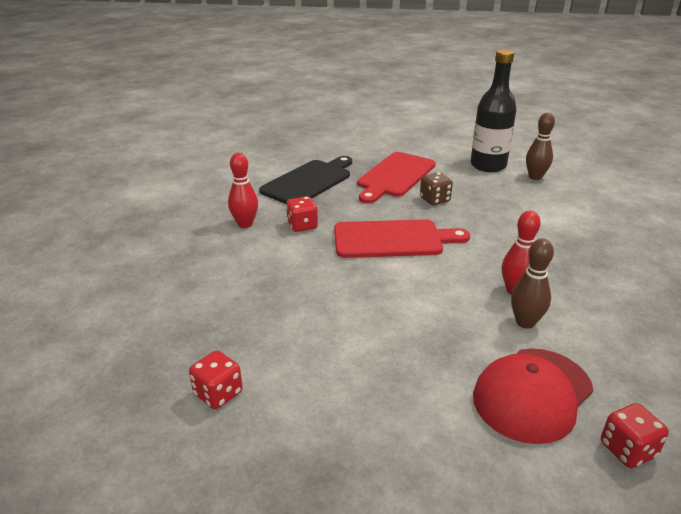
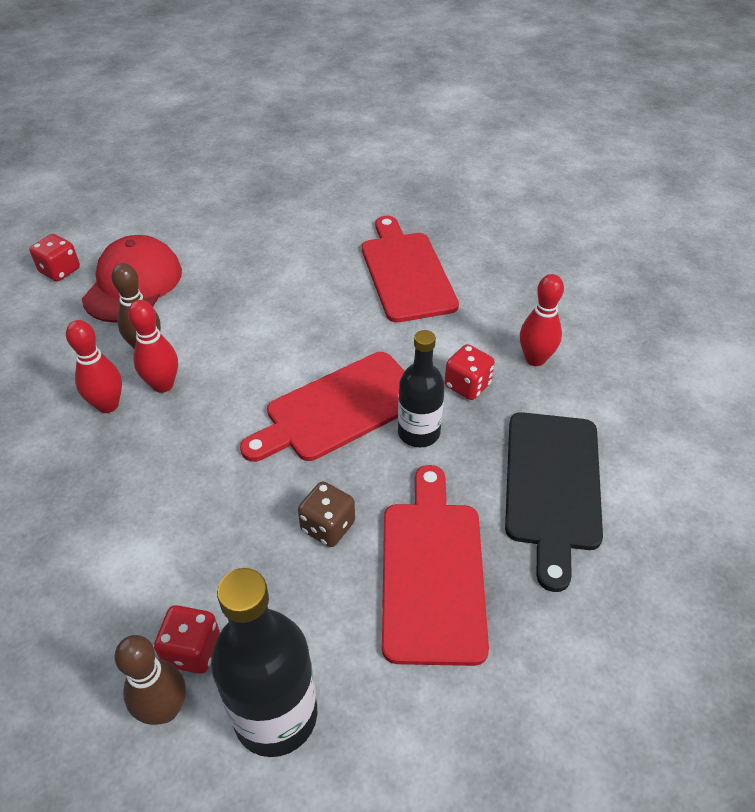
camera: 150 degrees right, 15 degrees up
(218, 393) = (366, 206): red dice -> red dice (192, 650)
(260, 306) = (406, 272): none -> red cutting board
(354, 216) = (418, 433): none -> black bottle
(562, 291) = (108, 405): none -> red bowling pin

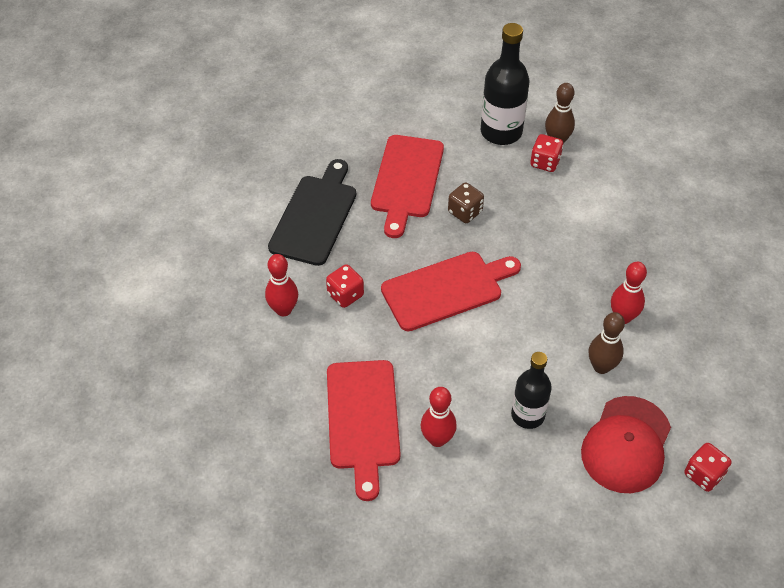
camera: 170 degrees left, 5 degrees up
(163, 385) = (582, 329): red bowling pin -> red bowling pin (437, 439)
(418, 433) = (392, 263): black bottle -> black bottle (527, 415)

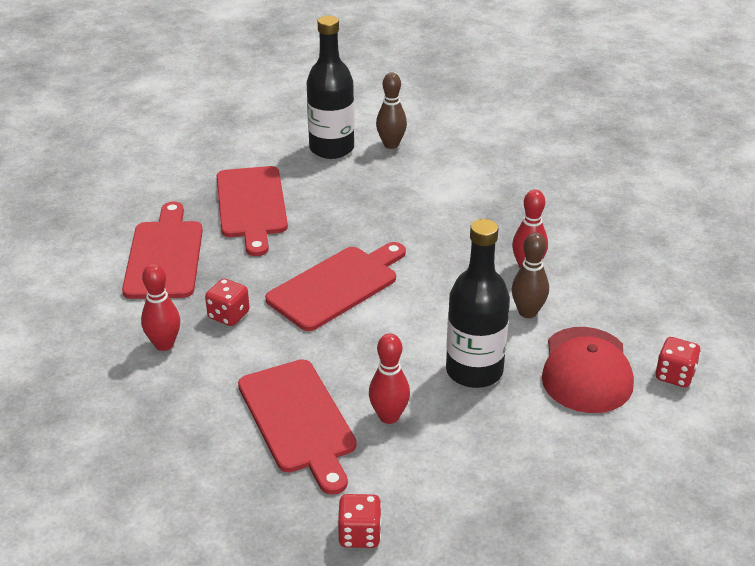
camera: 20 degrees left, 15 degrees down
(315, 216) = (164, 256): black cutting board -> red cutting board
(465, 212) = (325, 218): brown dice -> none
(527, 415) = (474, 371): black bottle -> black bottle, size x1.51
(545, 162) = (387, 163): red dice -> red dice (359, 534)

